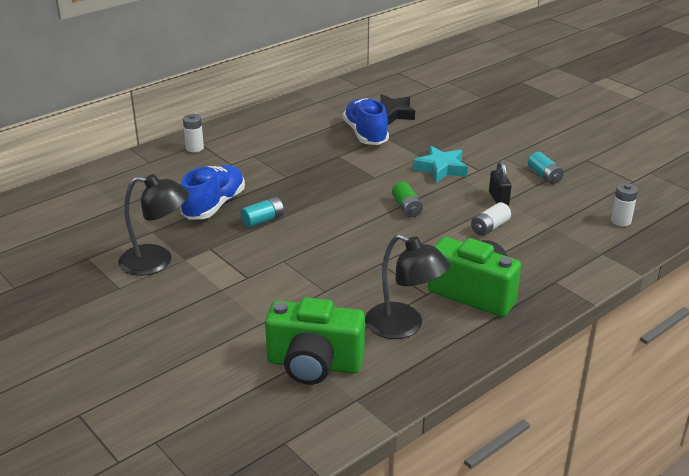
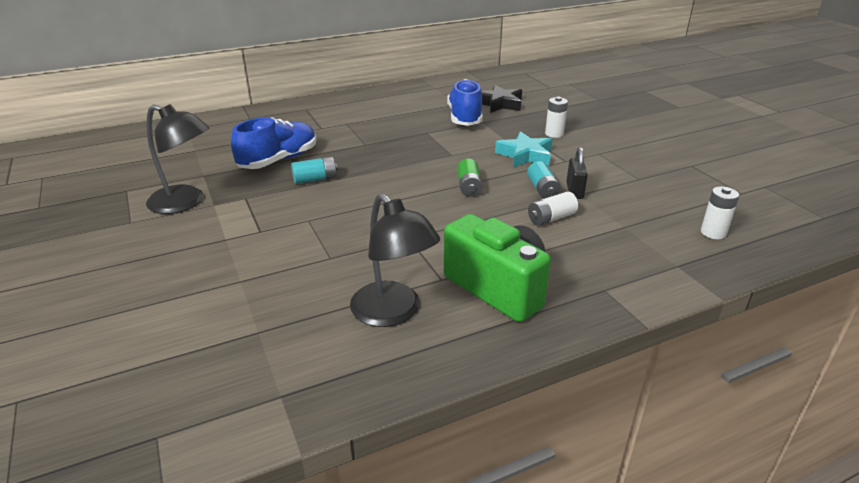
camera: 15 degrees right, 0 degrees up
(194, 148) = (298, 112): white battery -> white battery (554, 134)
(314, 364) = (262, 340): green camera -> none
(544, 176) = (636, 175): turquoise battery -> turquoise battery (542, 190)

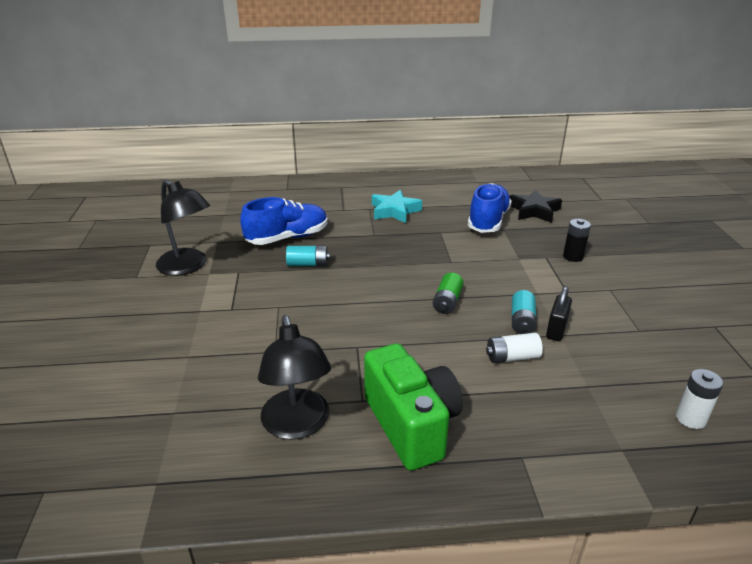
camera: 20 degrees right, 0 degrees up
(525, 155) = (526, 276): turquoise star -> turquoise star (394, 211)
(554, 134) = (573, 257): white battery -> black battery

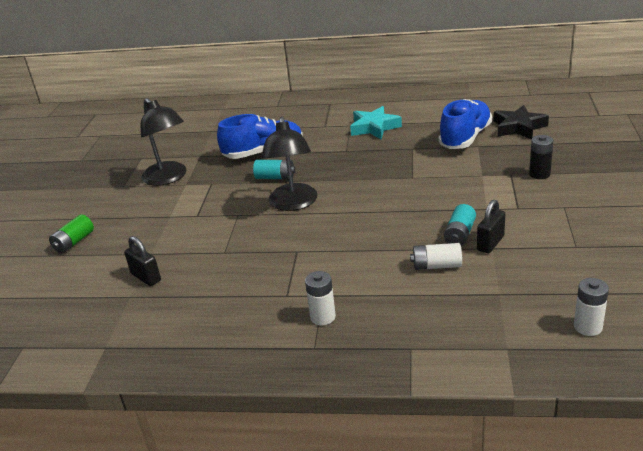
camera: 15 degrees right, 0 degrees up
(188, 386) = (146, 277): none -> black padlock
(297, 425) = (226, 312): black lamp -> black lamp (293, 204)
(411, 425) = (322, 317): green camera -> white battery
(447, 302) = (394, 214): green battery -> green battery (74, 242)

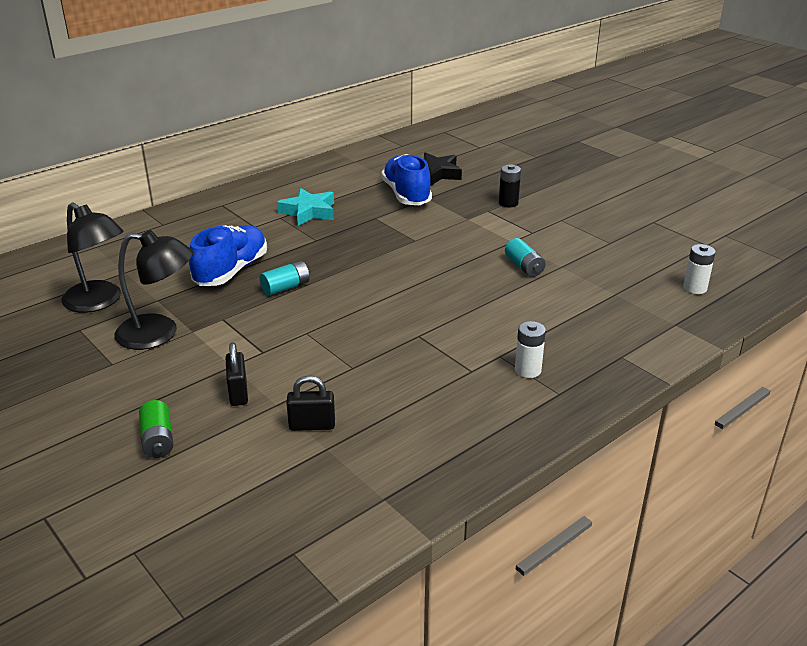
camera: 50 degrees left, 0 degrees up
(293, 204) = (346, 301): black lamp -> black lamp (99, 302)
(436, 266) = (545, 295): white battery -> none
(490, 243) = (555, 264): black padlock -> black padlock (238, 393)

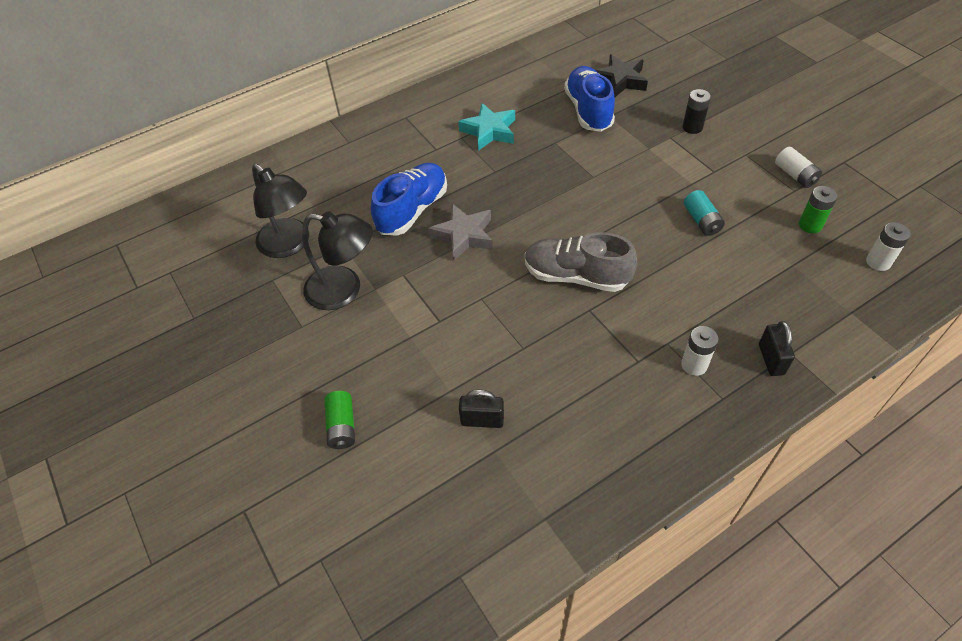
camera: 10 degrees right, 20 degrees up
(238, 393) = (415, 373): black padlock -> black padlock (771, 359)
(286, 287) = (463, 235): turquoise battery -> grey star
(403, 311) = (576, 276): none -> grey shoe
(609, 232) = (795, 175): none -> white battery
(627, 265) = (810, 225): none -> green battery

